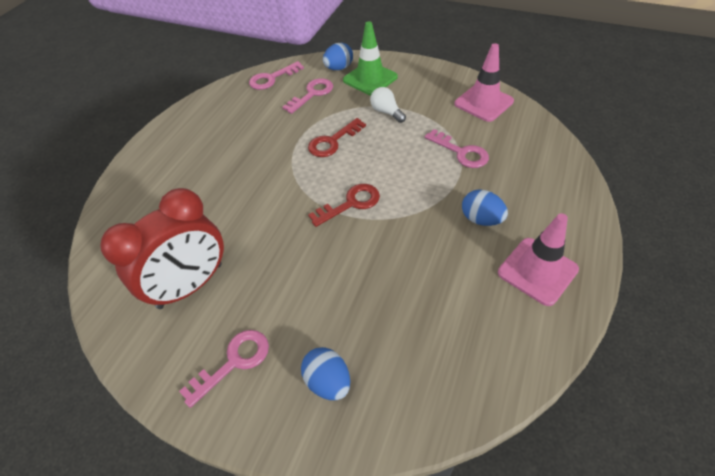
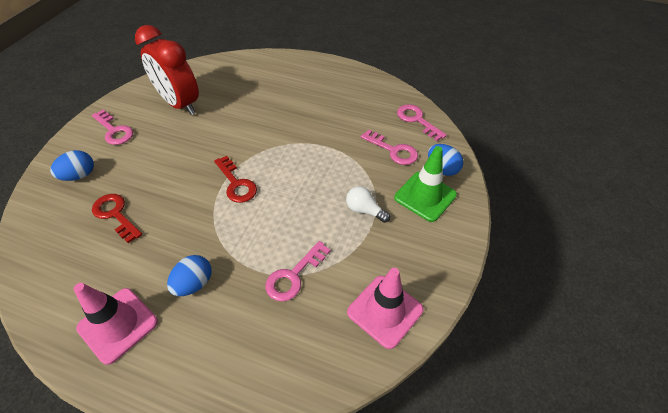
camera: 85 degrees right, 0 degrees up
(333, 141) = (319, 169): red key -> red key (115, 215)
(386, 112) = (364, 210): white light bulb -> white light bulb turned 105 degrees counterclockwise

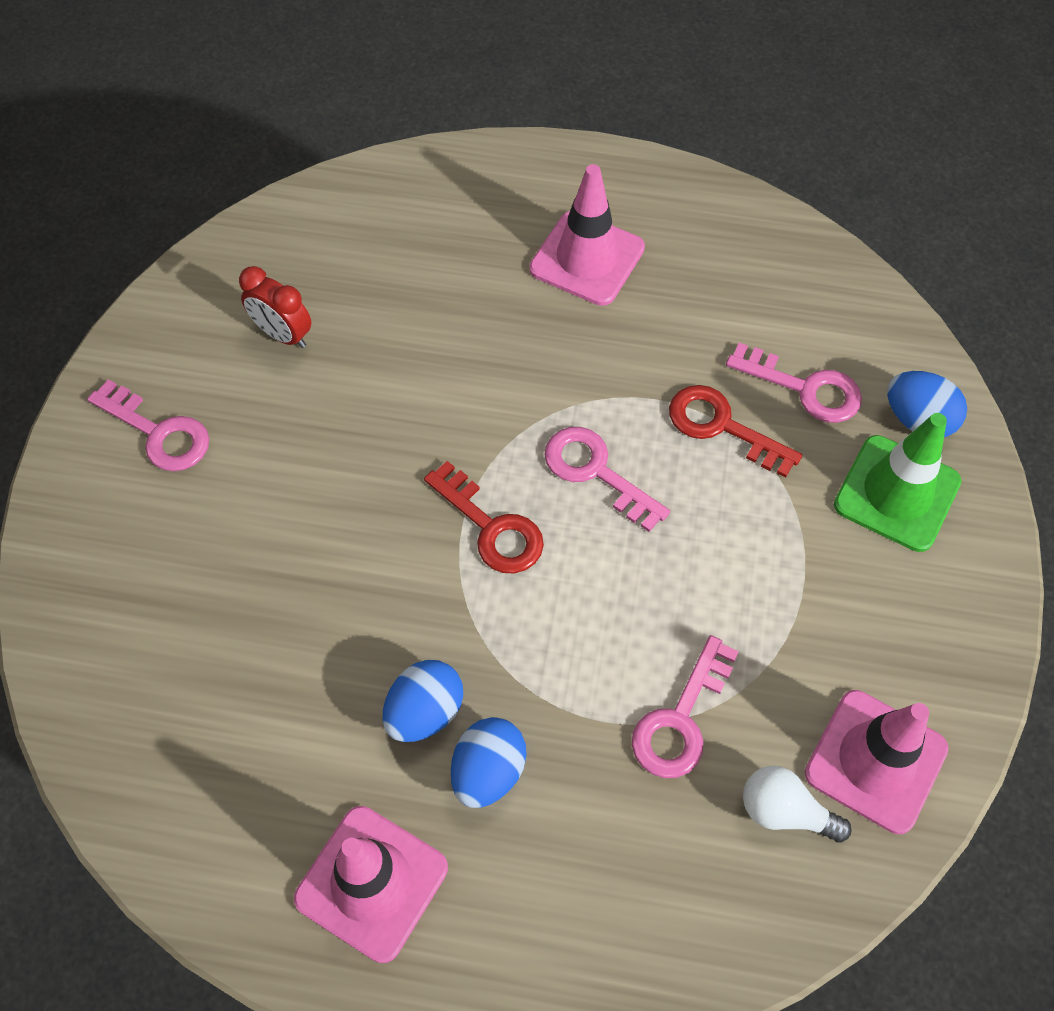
camera: 10 degrees left, 10 degrees up
(79, 175) = (134, 564): blue egg -> blue egg (425, 712)
(115, 215) = (259, 646): red key -> red key (722, 427)
(180, 104) = (283, 335): red clock -> red clock, size x0.48
(314, 94) = (587, 258): none -> pink traffic cone
(364, 210) = (781, 548): white light bulb -> white light bulb (785, 811)
(417, 120) = (837, 299): pink key -> pink key (596, 472)

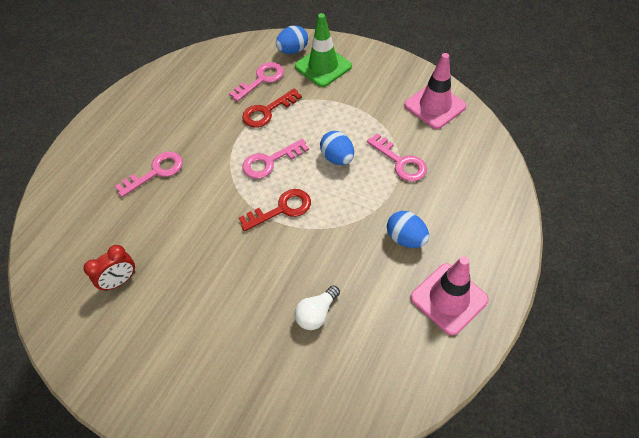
camera: 70 degrees left, 5 degrees down
(158, 432) = (152, 360): pink key -> pink key (156, 172)
(425, 712) = (369, 258): blue egg -> blue egg (337, 158)
(587, 258) = (150, 136): pink traffic cone -> none
(785, 811) = (449, 139): white light bulb -> white light bulb (316, 313)

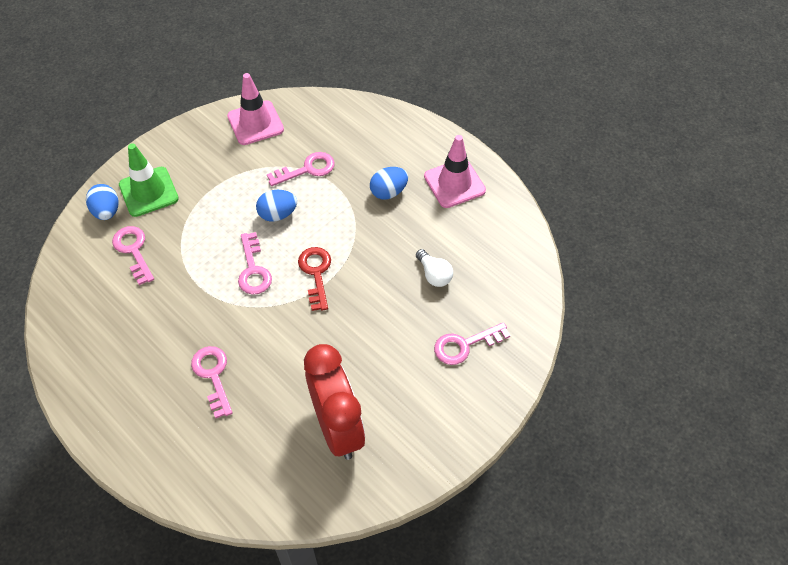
camera: 75 degrees left, 0 degrees up
(120, 281) = (337, 427): red clock -> red clock, size x2.09
(236, 371) = (465, 345): none -> pink key
(267, 111) = (184, 256): red key -> none

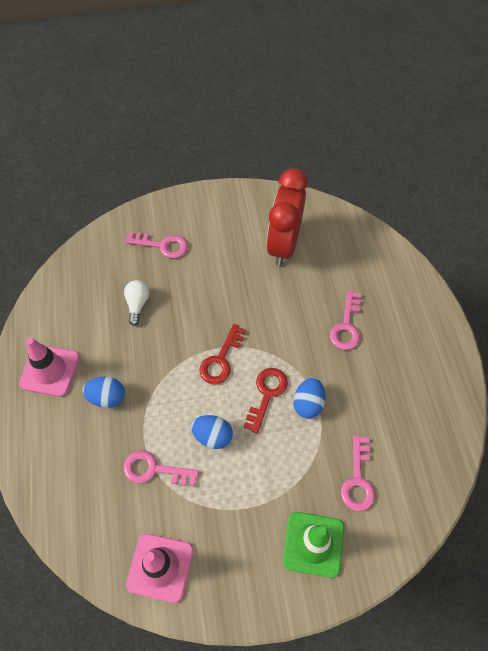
camera: 145 degrees left, 5 degrees up
(106, 211) = (364, 545): blue egg -> blue egg (308, 404)
(253, 269) = (266, 394): pink key -> red key

